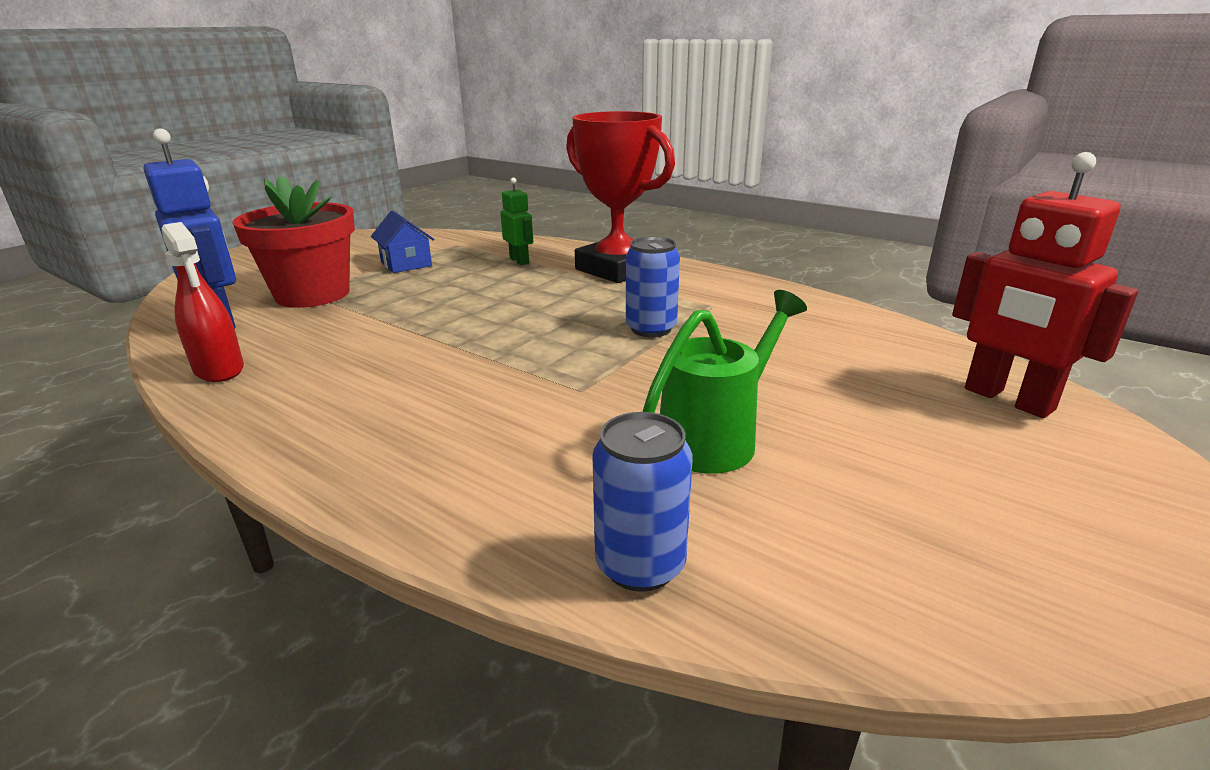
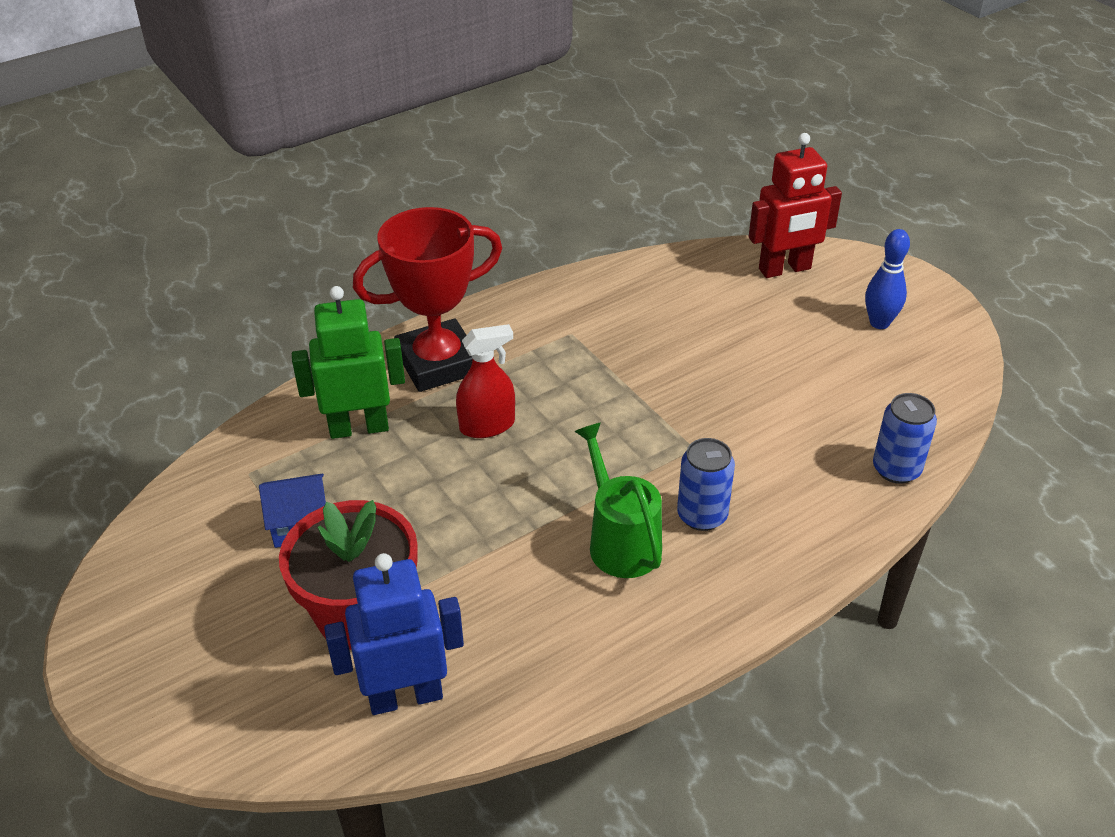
camera: 70 degrees left, 15 degrees up
(219, 369) = (547, 682): red spray bottle -> red spray bottle (487, 425)
(519, 261) = (359, 428): green robot -> green robot, size x1.80
(651, 329) = (601, 382): blue can -> blue can (702, 515)
(716, 438) = (784, 402): green watering can -> green watering can (620, 540)
(1007, 500) = (879, 323): none -> blue bowling pin

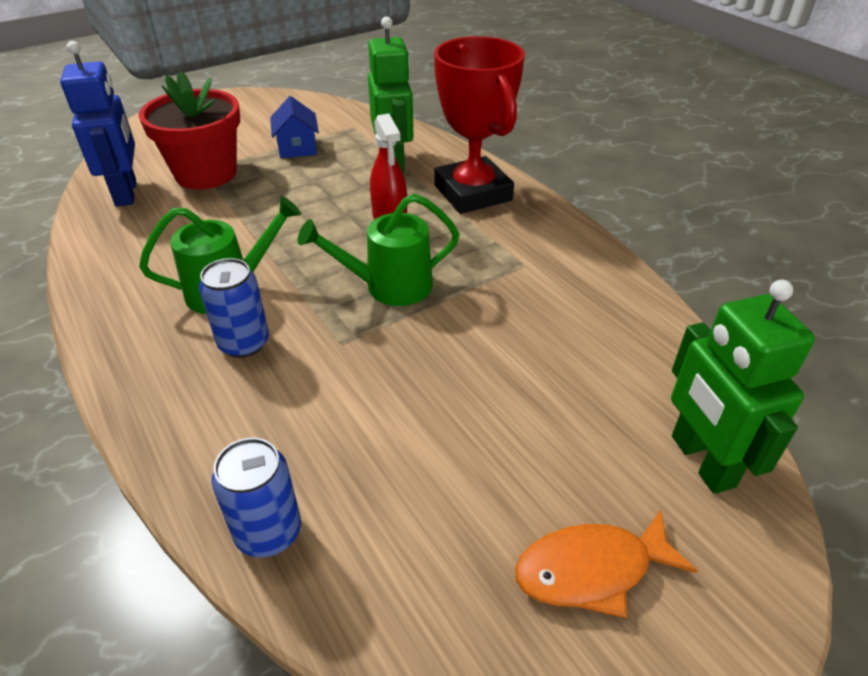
camera: 90 degrees right, 0 degrees up
(608, 421) = (388, 287): none -> green watering can
(785, 269) = (701, 461): red robot -> green robot
(879, 323) = (591, 570): blue bowling pin -> orange fish

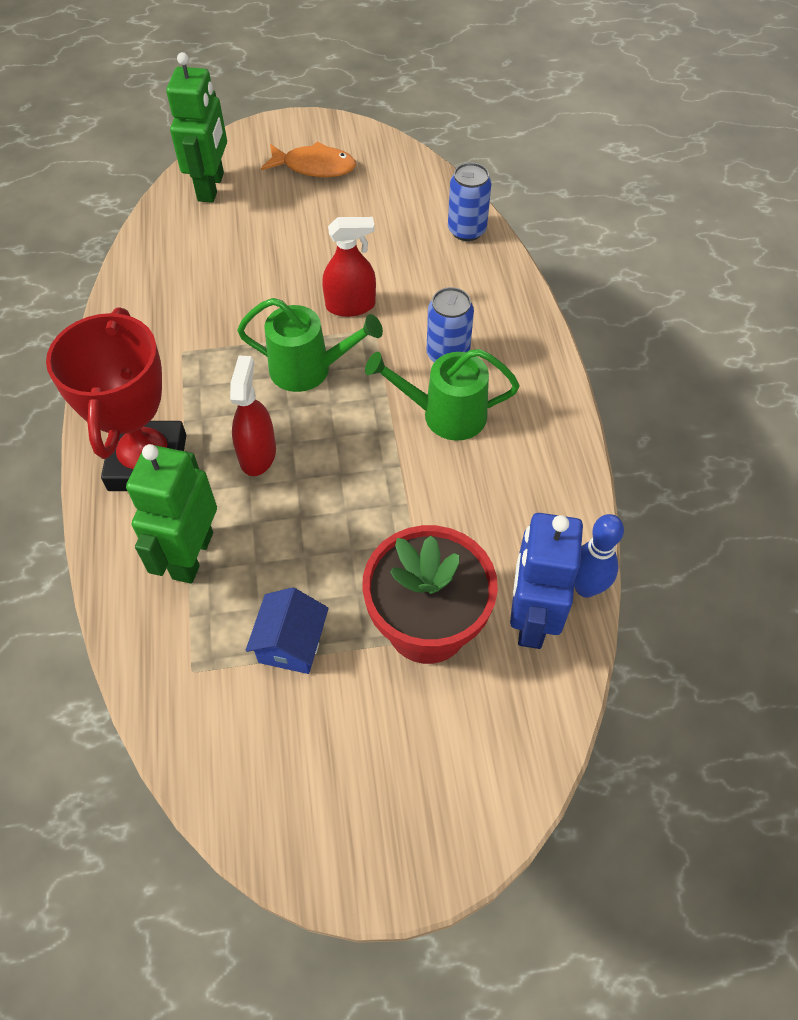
camera: 155 degrees left, 15 degrees up
(81, 217) = (586, 587): none -> blue bowling pin
(384, 360) = (350, 305): none -> red spray bottle

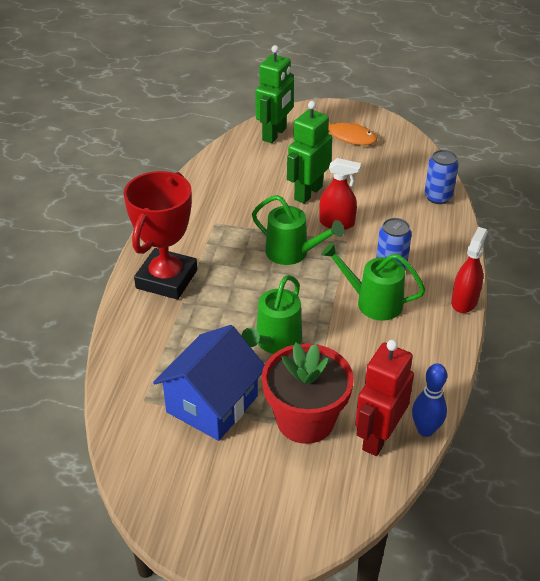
camera: 20 degrees right, 15 degrees down
(192, 555) = (171, 337): green robot -> green robot (308, 193)
(257, 454) = (237, 293): red spray bottle -> red spray bottle (464, 301)
(291, 643) = (212, 404): blue house -> blue house, size x1.80
(340, 517) = (275, 342): none -> green watering can
(531, 618) = (378, 437): blue robot -> red robot

